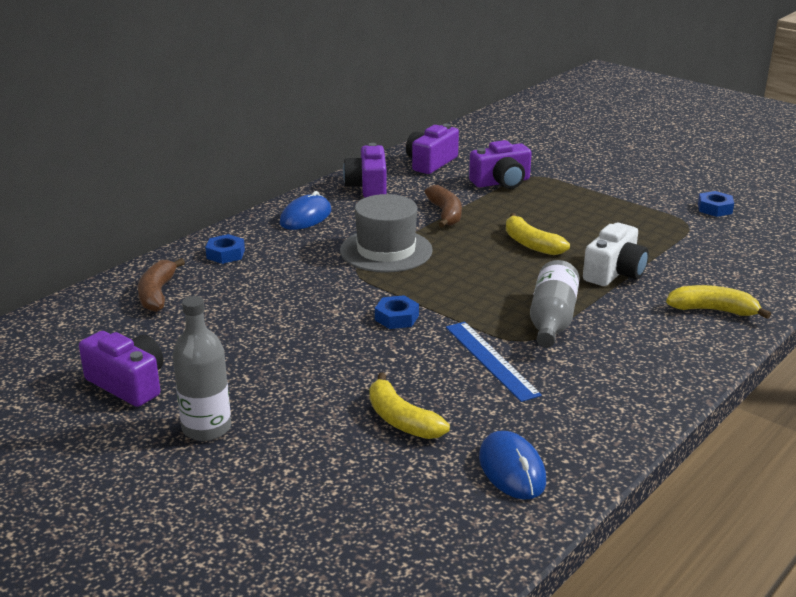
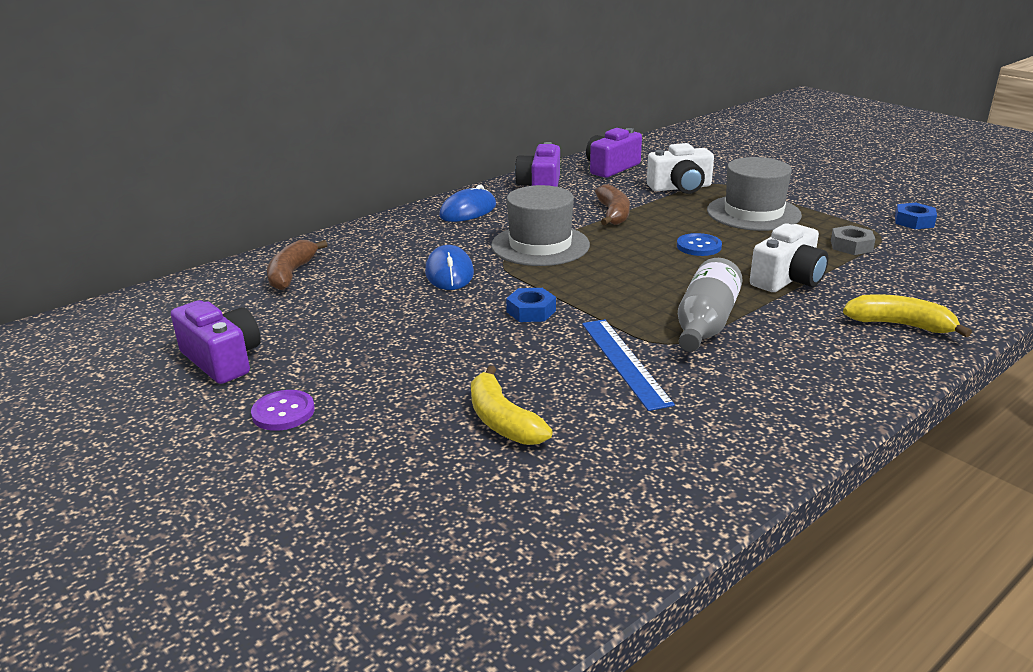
camera: 10 degrees right, 0 degrees up
(206, 428) = (283, 412): grey bottle -> purple button
(225, 254) = (375, 240): blue nut -> none
(501, 182) = (680, 188): purple camera -> white camera
(512, 469) = (618, 490): blue mouse -> blue mouse (449, 273)
(531, 244) = (698, 246): yellow banana -> blue button
(573, 206) = (753, 213): none -> grey hat
(664, 236) = (851, 246): none -> grey nut

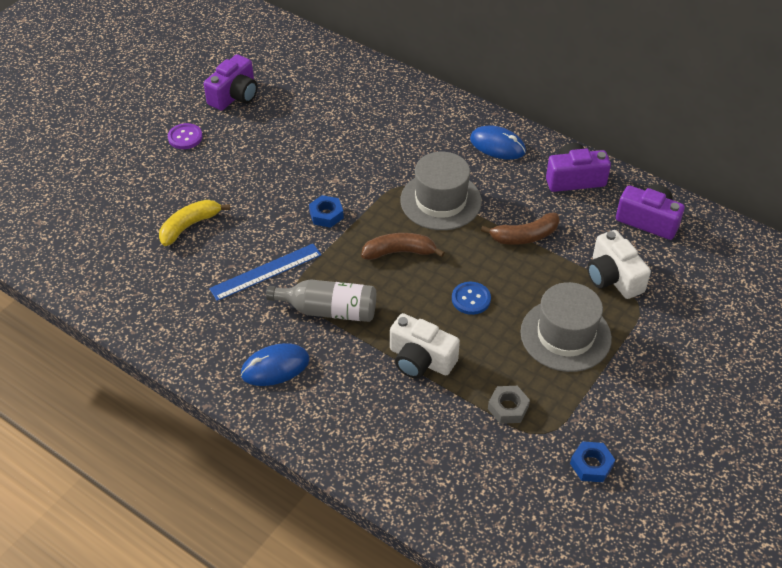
camera: 75 degrees right, 20 degrees up
(291, 273) = (352, 86): brown banana -> brown banana (399, 252)
(449, 273) = (375, 161): blue mouse -> blue mouse (275, 367)
(900, 325) = (354, 429): yellow banana -> none

